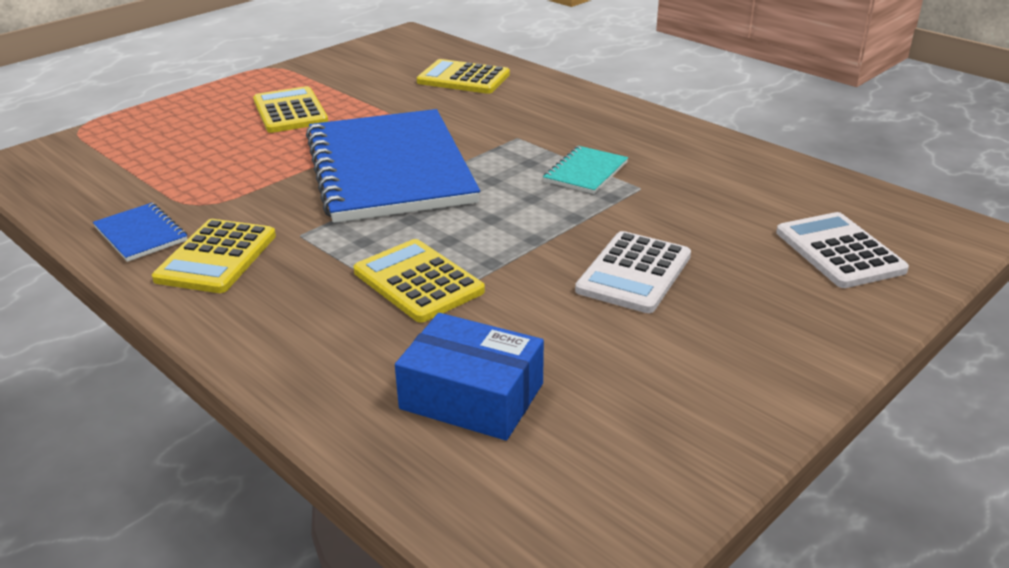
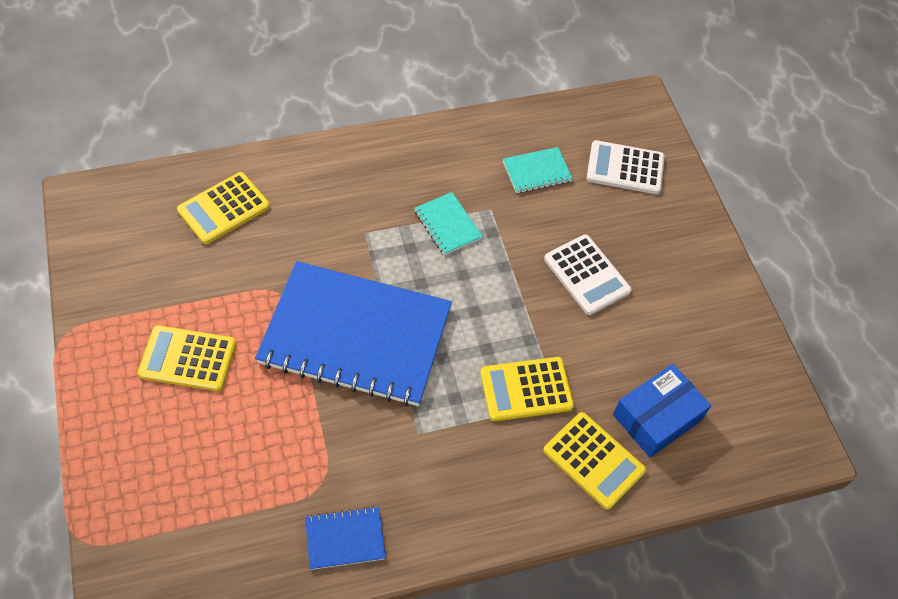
camera: 65 degrees left, 25 degrees up
(217, 257) = (416, 497): yellow calculator -> yellow calculator (594, 460)
(735, 198) = (537, 171): none -> turquoise notebook

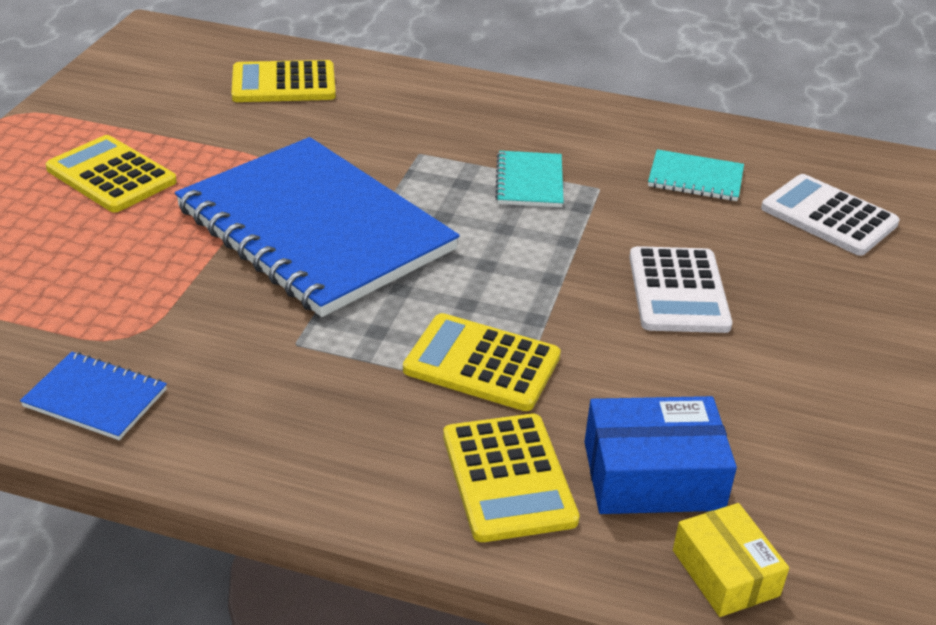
camera: 35 degrees right, 20 degrees down
(724, 458) = (725, 572): none -> yellow box

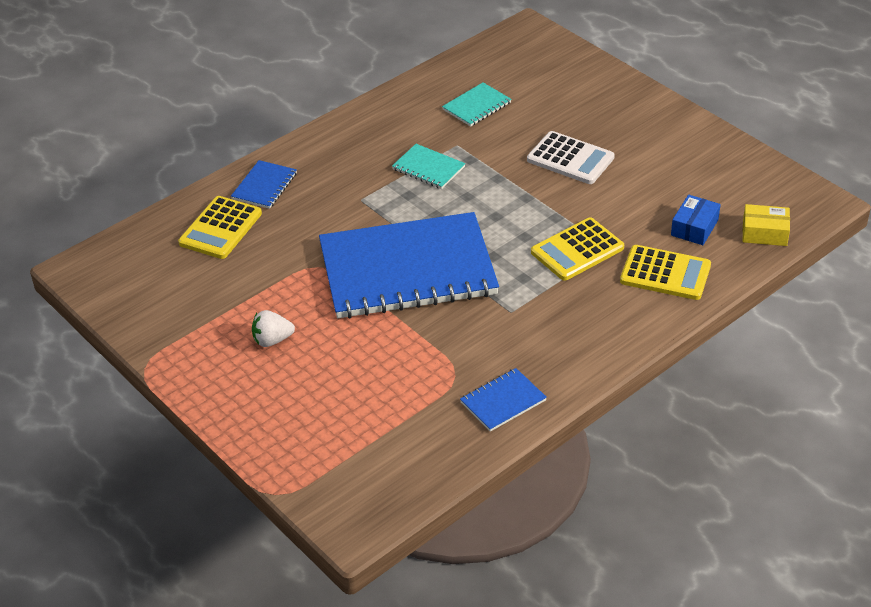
camera: 55 degrees left, 5 degrees up
(111, 175) = (272, 340): yellow calculator -> white strawberry
(382, 86) = (264, 186): none -> blue notebook
(653, 475) = (694, 227): blue box -> blue box, size x0.66
(828, 216) = (549, 78): white calculator -> none

